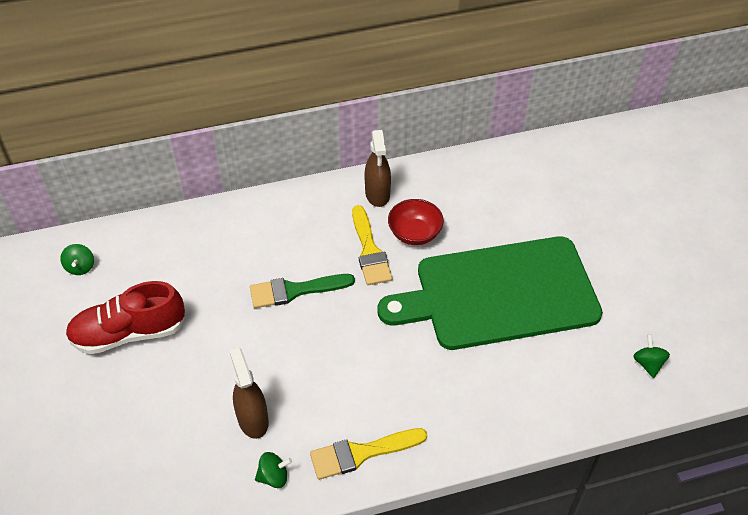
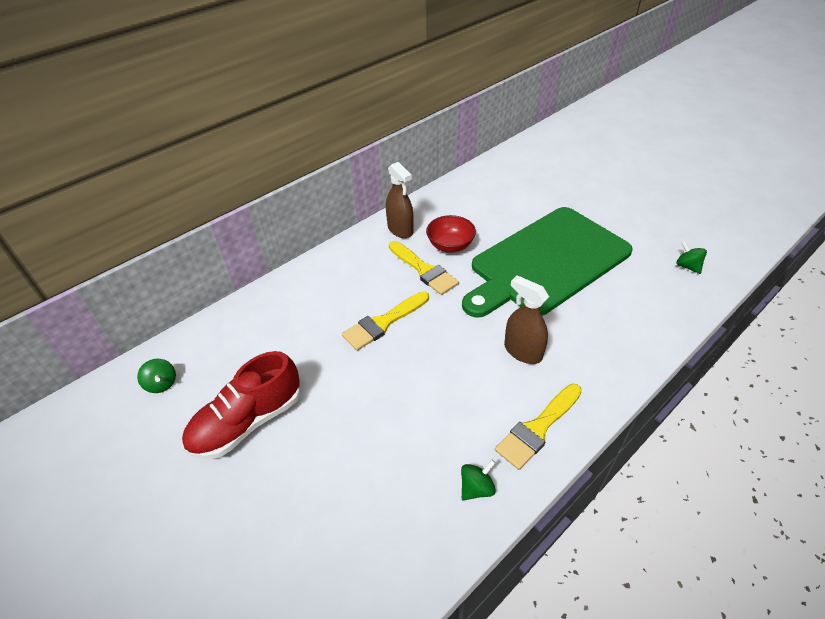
camera: 25 degrees left, 5 degrees down
(253, 419) = (420, 445): brown spray bottle -> brown spray bottle (522, 351)
(295, 290) = (383, 323): green brush -> yellow brush

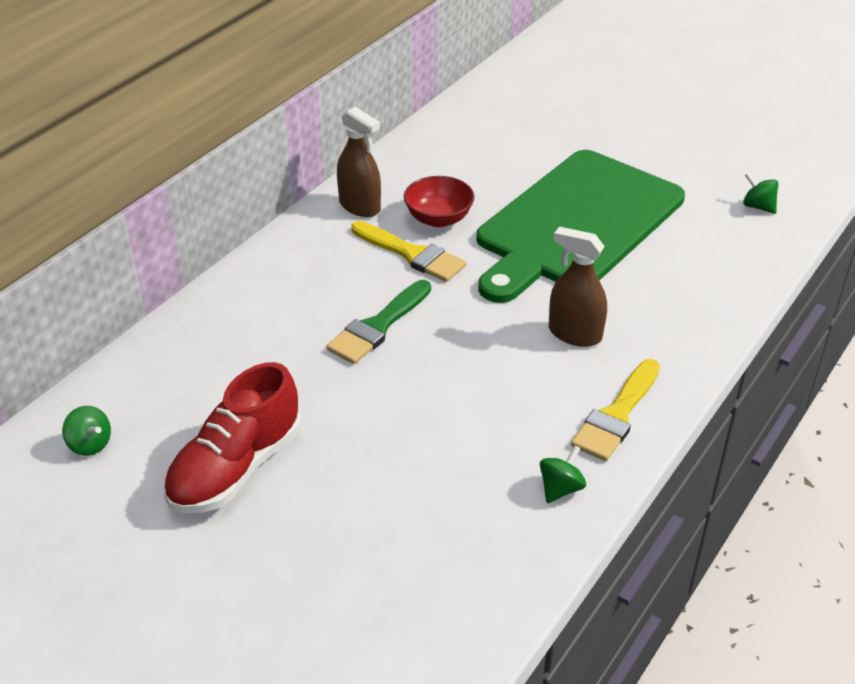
camera: 15 degrees left, 5 degrees down
(383, 323) = (378, 326): yellow brush -> green brush

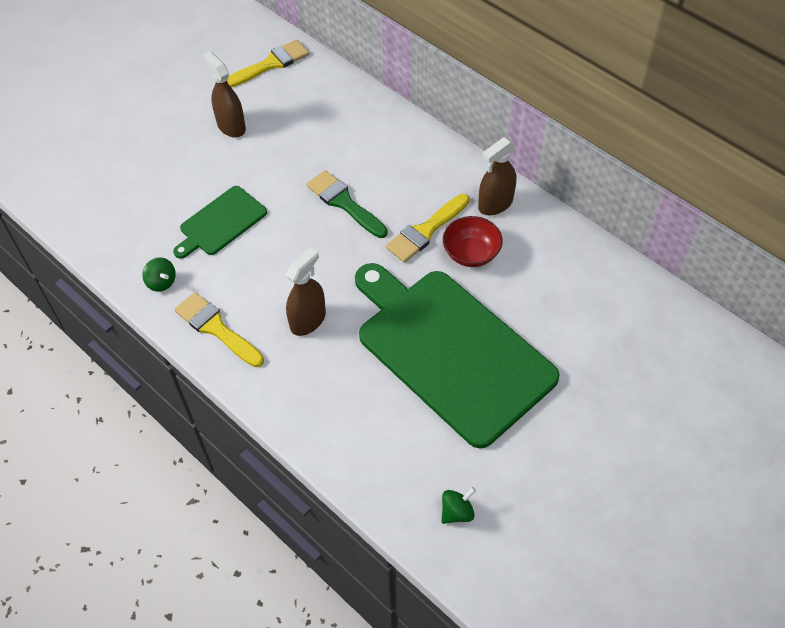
camera: 100 degrees right, 15 degrees up
(90, 444) = (270, 64): green spinning top -> yellow brush
(236, 468) = (231, 126): red shoe -> brown spray bottle
(436, 444) = (221, 222): none -> green cutting board

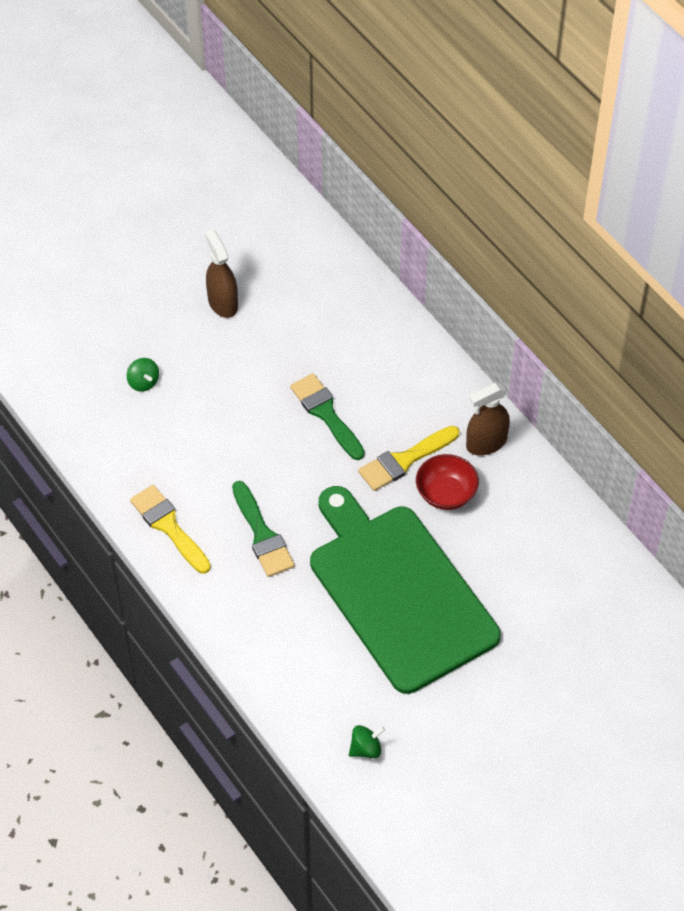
camera: 10 degrees right, 0 degrees up
(161, 282) = (121, 467): green spinning top -> green spinning top (143, 382)
(221, 222) = (192, 413): green cutting board -> none
(270, 64) = (279, 234): yellow brush -> none
(308, 320) = (262, 535): brown spray bottle -> green brush

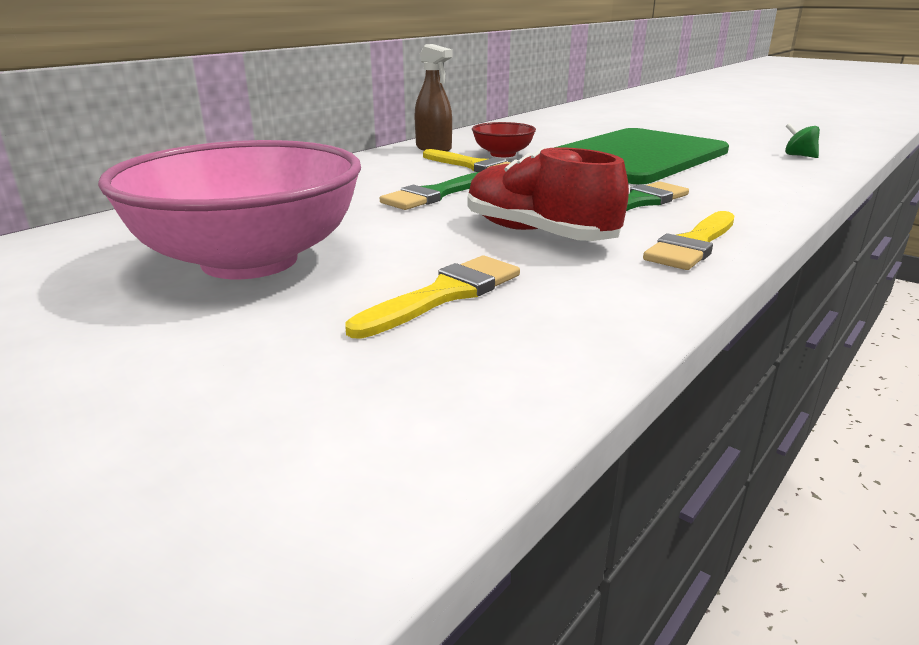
camera: 105 degrees left, 30 degrees down
(143, 382) = (444, 295): green spinning top -> yellow brush
(218, 451) = (538, 234): none -> red shoe
(222, 303) = (250, 261): brown spray bottle -> pink bowl

